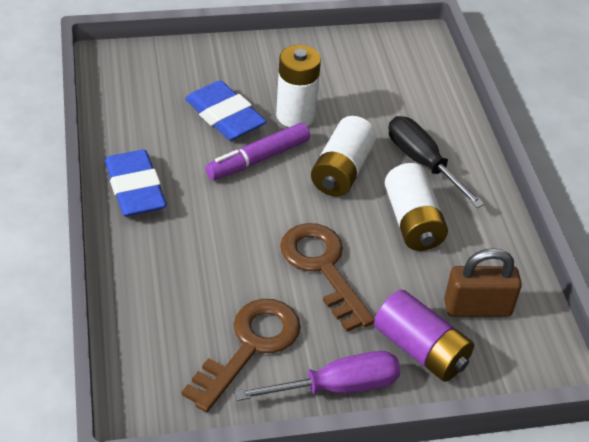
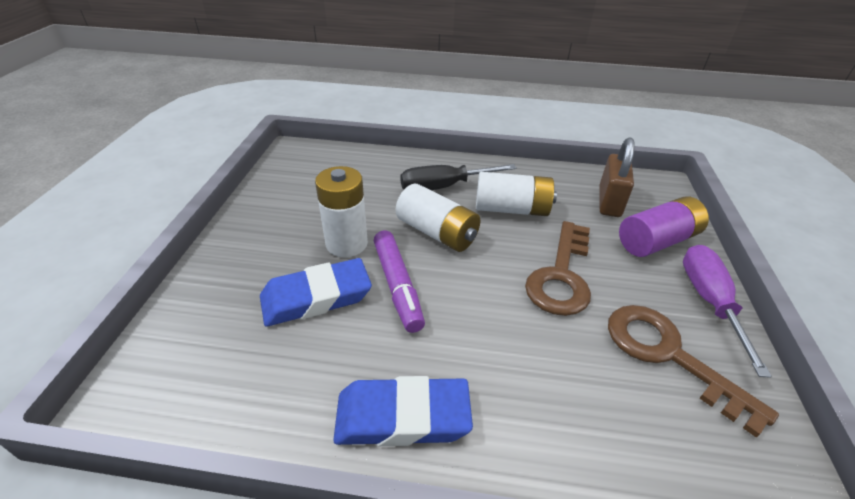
camera: 70 degrees left, 5 degrees down
(322, 268) = (561, 275): brown key -> brown key turned 60 degrees counterclockwise

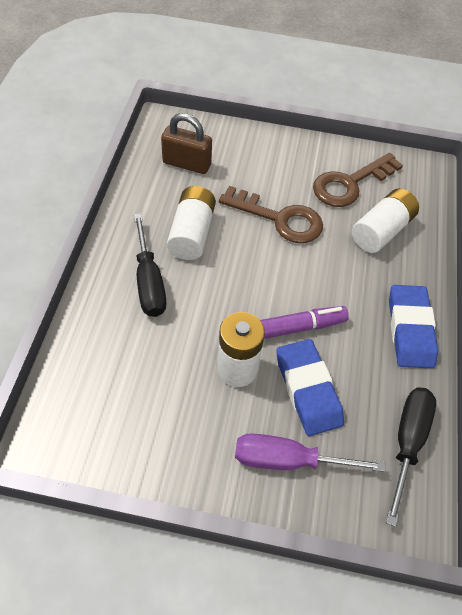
camera: 90 degrees left, 15 degrees up
(225, 394) = (407, 443): none -> black screwdriver
(437, 233) = (224, 294): white battery -> white battery (381, 231)
(657, 241) = (240, 151): purple battery -> none
(709, 302) = (304, 147): purple screwdriver -> purple screwdriver (289, 460)

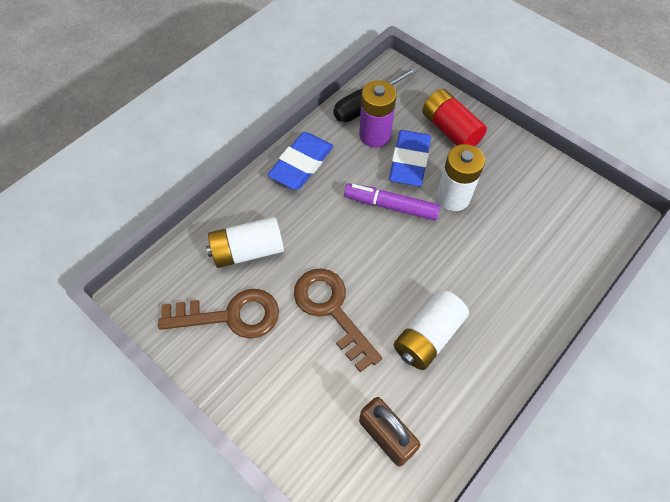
camera: 145 degrees left, 5 degrees up
(149, 281) = (492, 304): black screwdriver -> none
(289, 460) = (450, 130): purple screwdriver -> red battery
(367, 404) = (375, 135): none -> purple battery

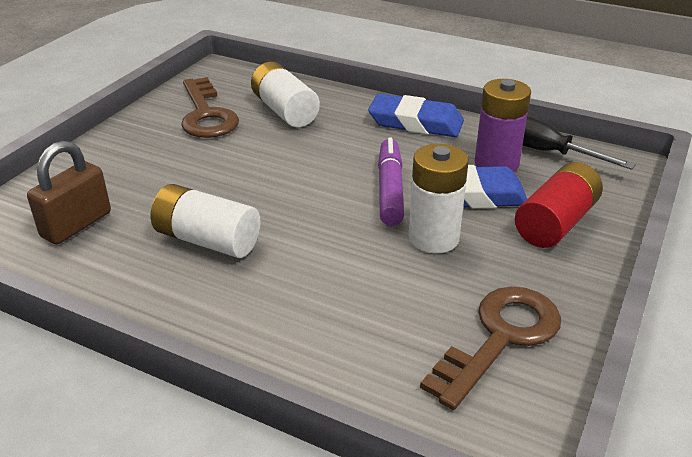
camera: 75 degrees right, 25 degrees down
(331, 310) = (227, 169): brown key -> brown key (500, 338)

